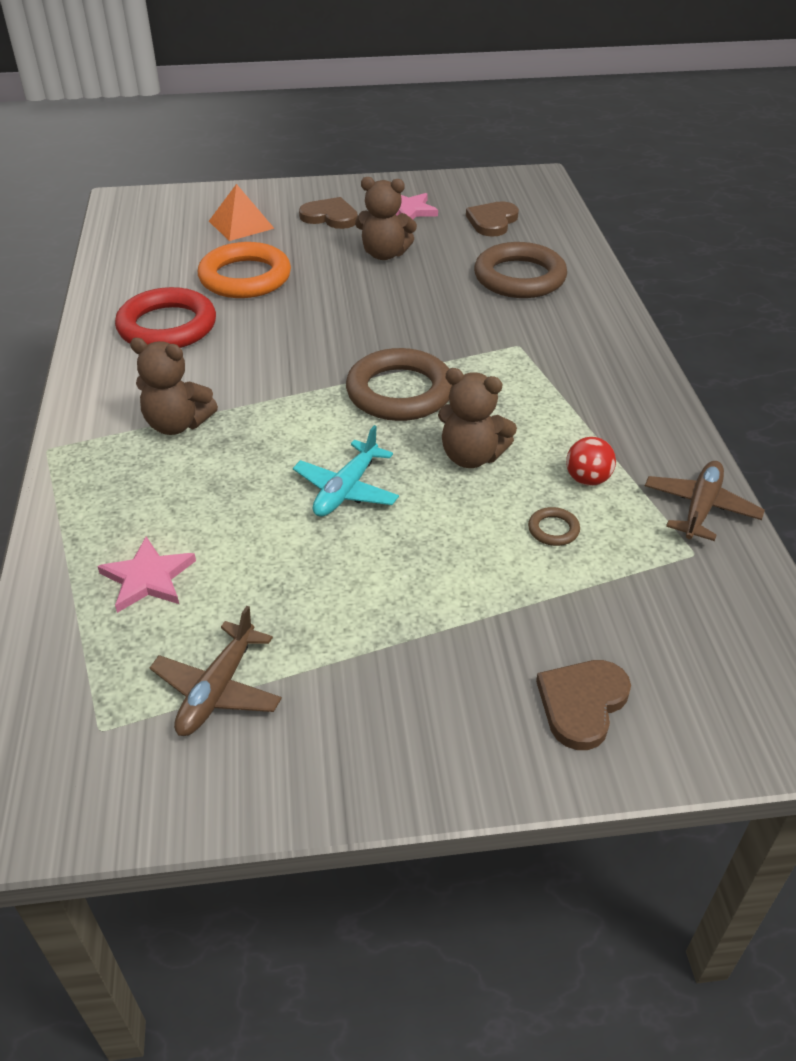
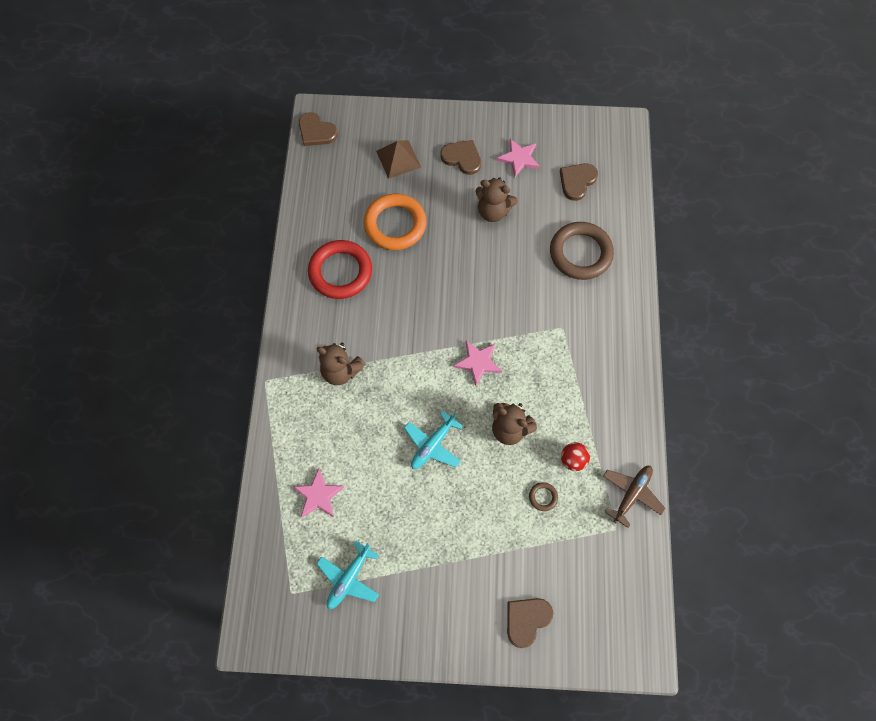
camera: 10 degrees right, 25 degrees up
(122, 213) = (316, 132): none -> brown heart
(218, 690) = (349, 578): brown plane -> turquoise plane
(241, 224) = (398, 159): orange pyramid -> brown pyramid
(400, 392) = (478, 362): brown ring -> pink star

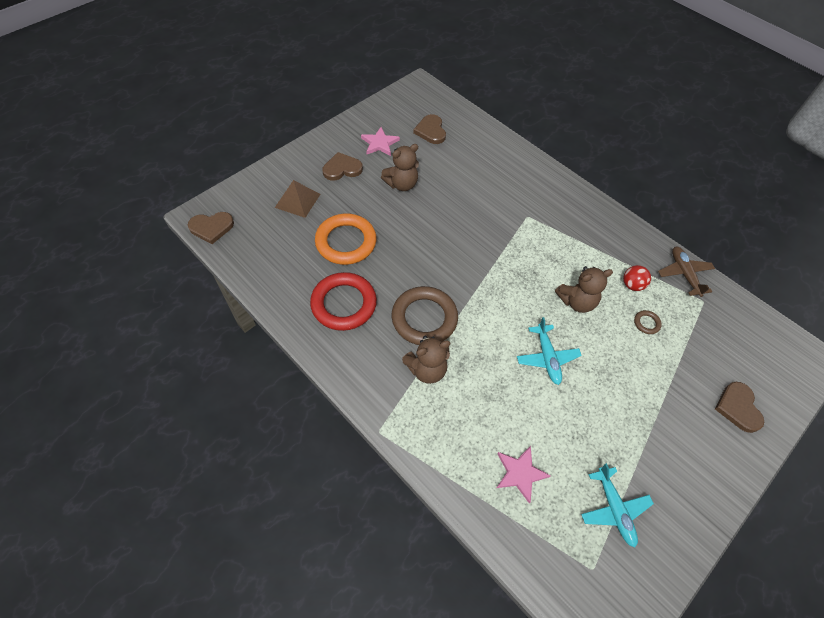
camera: 50 degrees left, 10 degrees down
(478, 362) = (507, 280): pink star -> none
(580, 253) = (483, 167): brown ring -> brown ring (424, 318)

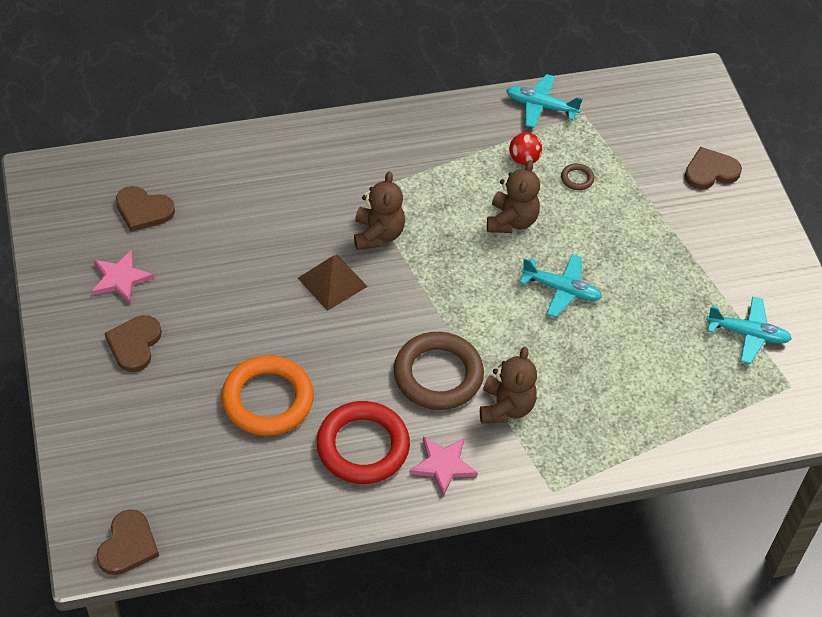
camera: 60 degrees left, 5 degrees down
(297, 200) = (154, 422): brown pyramid -> brown pyramid (332, 282)
(401, 184) = (215, 292): brown teddy bear -> brown teddy bear (378, 234)
(520, 473) = (671, 389): pink star -> pink star (443, 465)
(684, 274) = (541, 106): brown plane -> turquoise plane
(738, 408) = (710, 171): brown heart -> brown heart turned 135 degrees clockwise

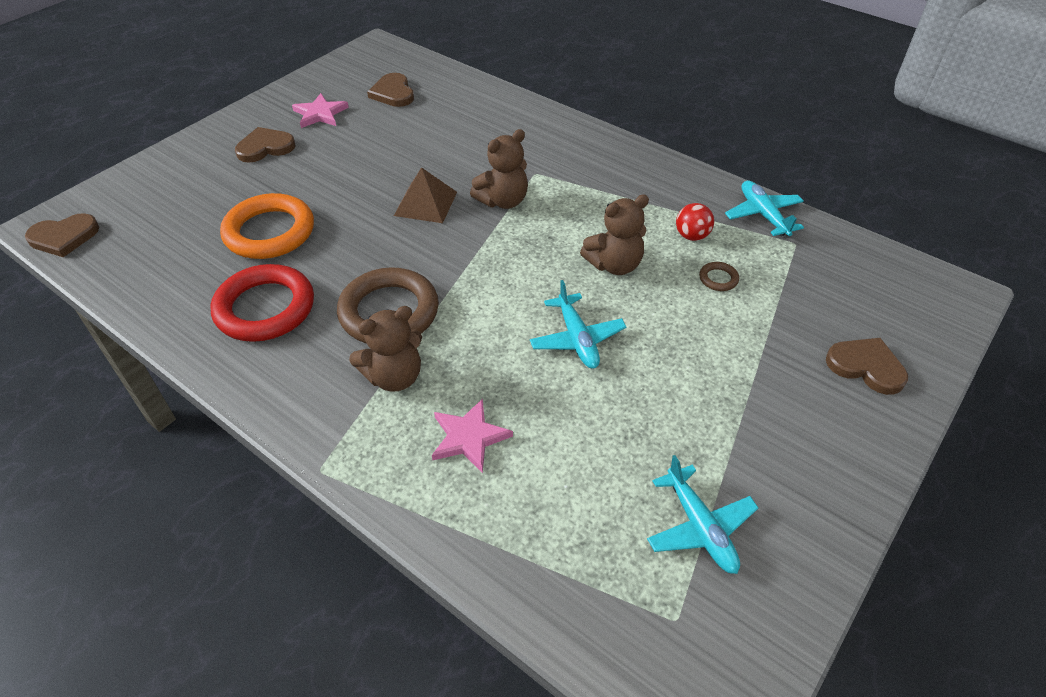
camera: 55 degrees right, 5 degrees down
(443, 465) = (286, 370): pink star -> pink star (469, 437)

